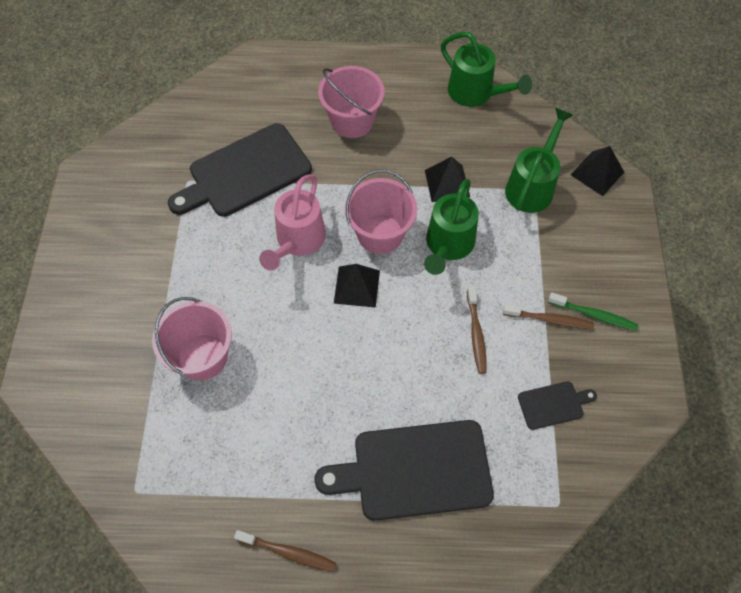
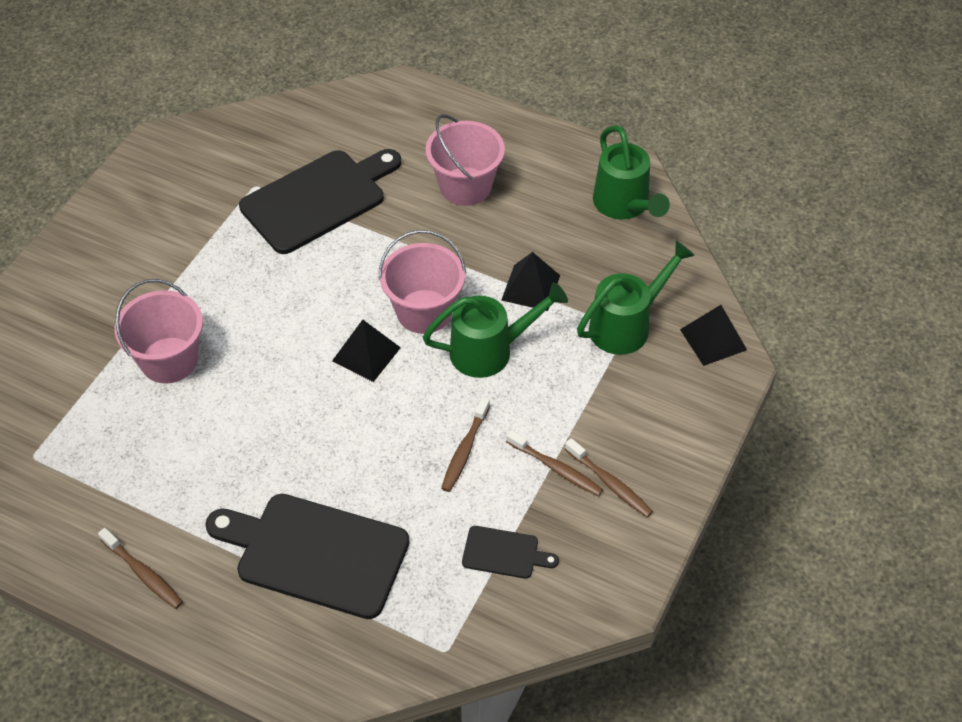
camera: 25 degrees right, 10 degrees down
(245, 173) = (318, 199): black cutting board -> black cutting board turned 150 degrees clockwise
(297, 241) = (331, 286): pink watering can -> none
(447, 245) = (490, 351): green watering can -> green watering can turned 150 degrees counterclockwise
(593, 315) = (609, 483): green toothbrush -> brown toothbrush

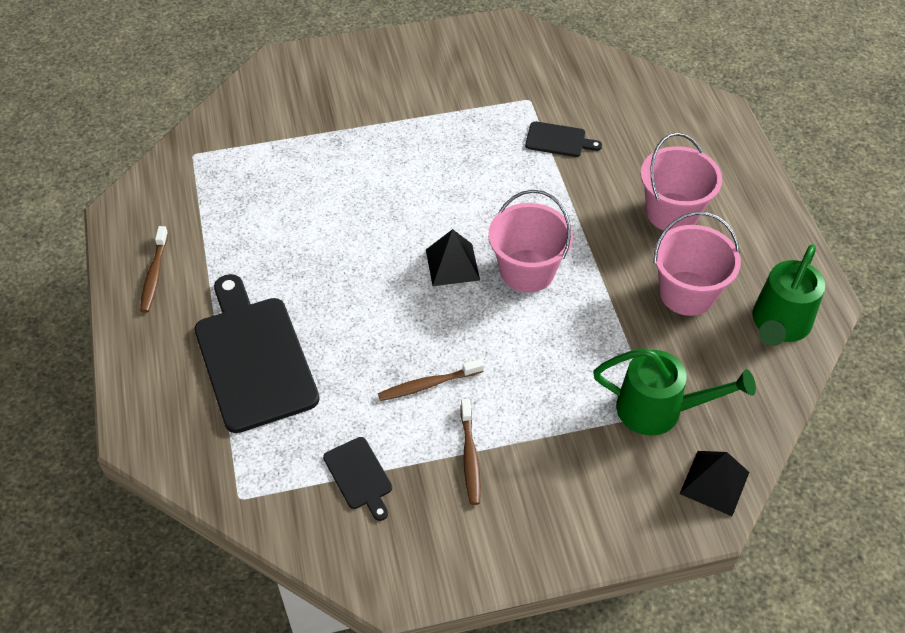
camera: 50 degrees right, 0 degrees up
(169, 360) = (335, 164): pink bucket -> pink bucket (687, 293)
(318, 199) = (558, 140): black cutting board -> black cutting board, size x0.47
(490, 351) = (535, 337): green watering can -> none
(530, 287) = (624, 320): black pyramid -> none
(609, 483) = (492, 504): brown toothbrush -> none

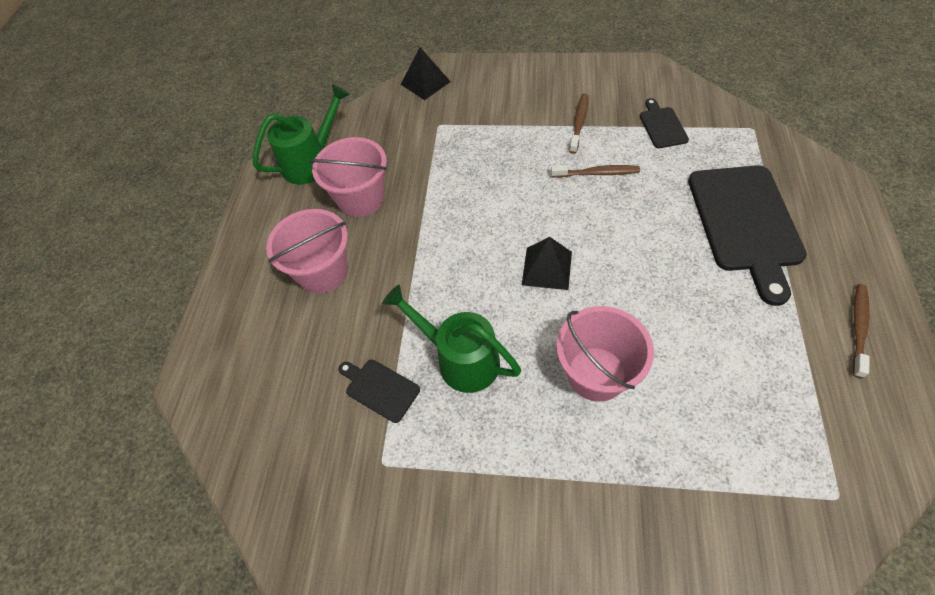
camera: 155 degrees left, 5 degrees up
(527, 271) = (481, 246): pink bucket -> pink bucket (596, 374)
(659, 410) = (434, 126): green watering can -> green watering can (460, 359)

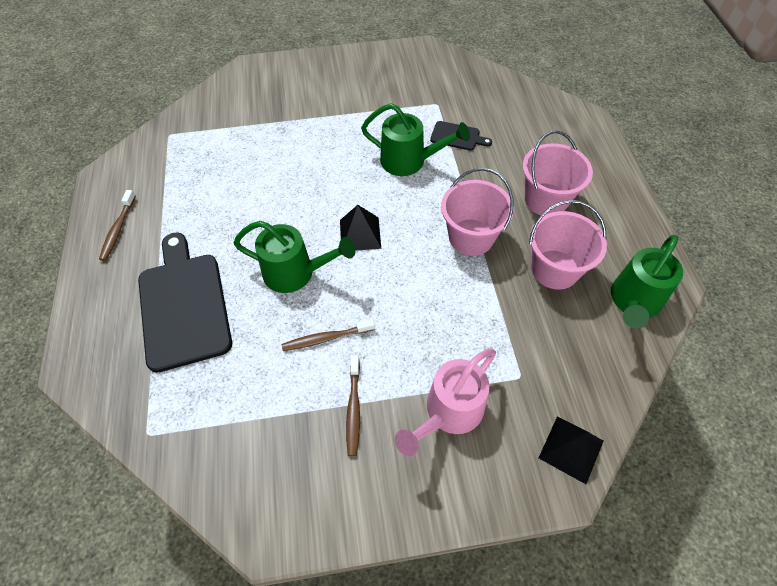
camera: 160 degrees right, 0 degrees up
(504, 111) = (448, 413): none -> pink watering can
(596, 374) = (312, 169): pink bucket -> pink bucket (471, 237)
(624, 236) = (296, 273): none -> green watering can
(662, 126) = (254, 420): black cutting board -> none

